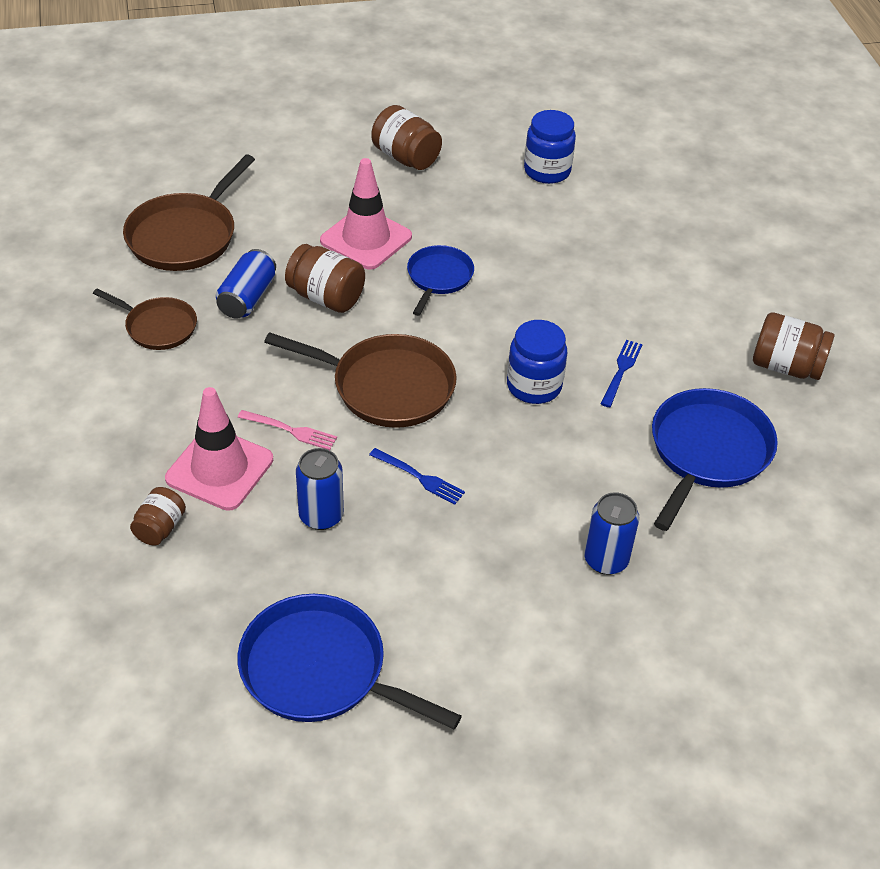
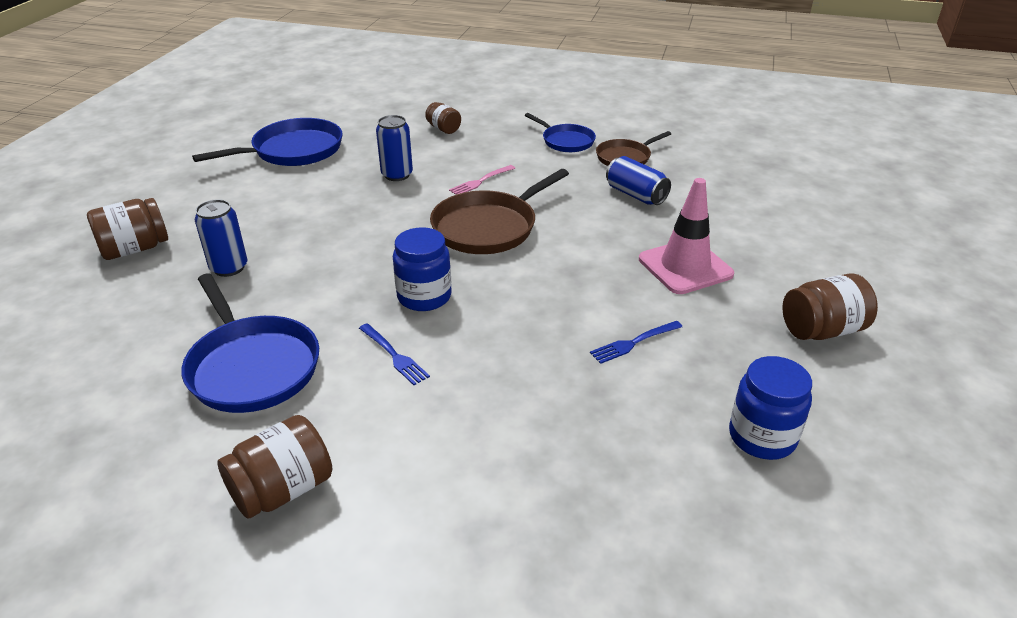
camera: 120 degrees right, 10 degrees down
(185, 236) = (731, 185): brown pan -> none
(219, 469) = (471, 153): pink traffic cone -> none
(326, 297) = (614, 227): brown jar -> brown jar (135, 249)
(419, 477) = (388, 216): blue fork -> blue fork (634, 343)
(438, 278) = (604, 290): blue pan -> blue pan (566, 141)

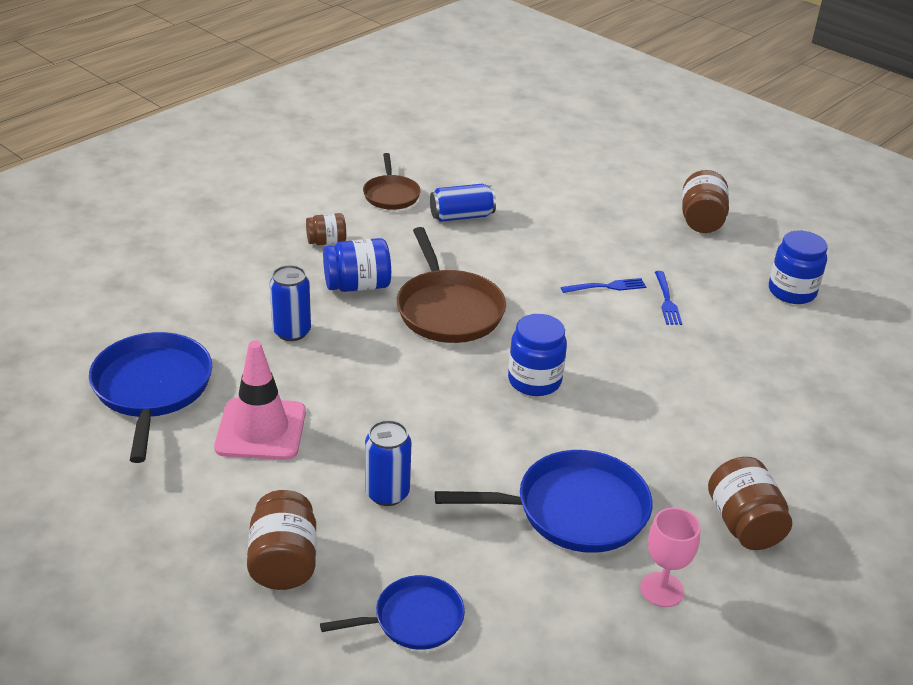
camera: 65 degrees left, 0 degrees up
(160, 450) = (662, 589): none -> pink goblet
(394, 355) = (609, 422): blue fork -> blue fork (606, 287)
(443, 129) = (216, 271): brown jar -> brown jar (326, 242)
(481, 181) = (357, 286): pink fork -> blue jar
(566, 141) = (326, 212): blue pan -> blue pan (414, 619)
(685, 267) = (587, 239): pink traffic cone -> pink traffic cone (261, 429)

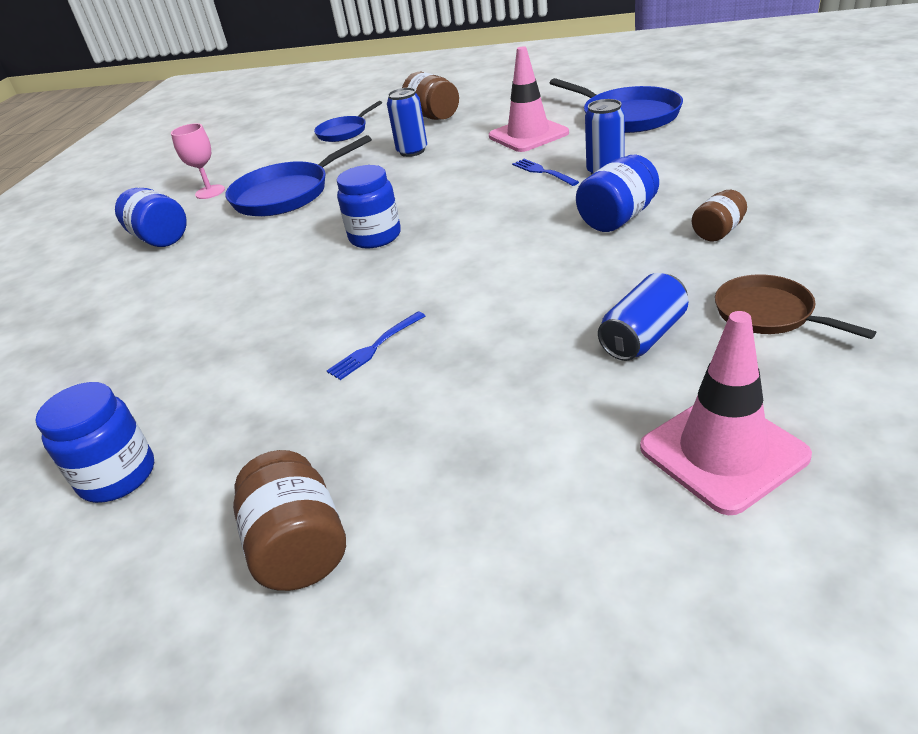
camera: 155 degrees right, 0 degrees up
(448, 310) = (510, 243): brown pan -> none
(499, 168) = (723, 452): none -> pink traffic cone
(667, 300) = (292, 369): blue fork -> blue fork (543, 172)
(743, 524) = (159, 238): brown jar -> blue jar

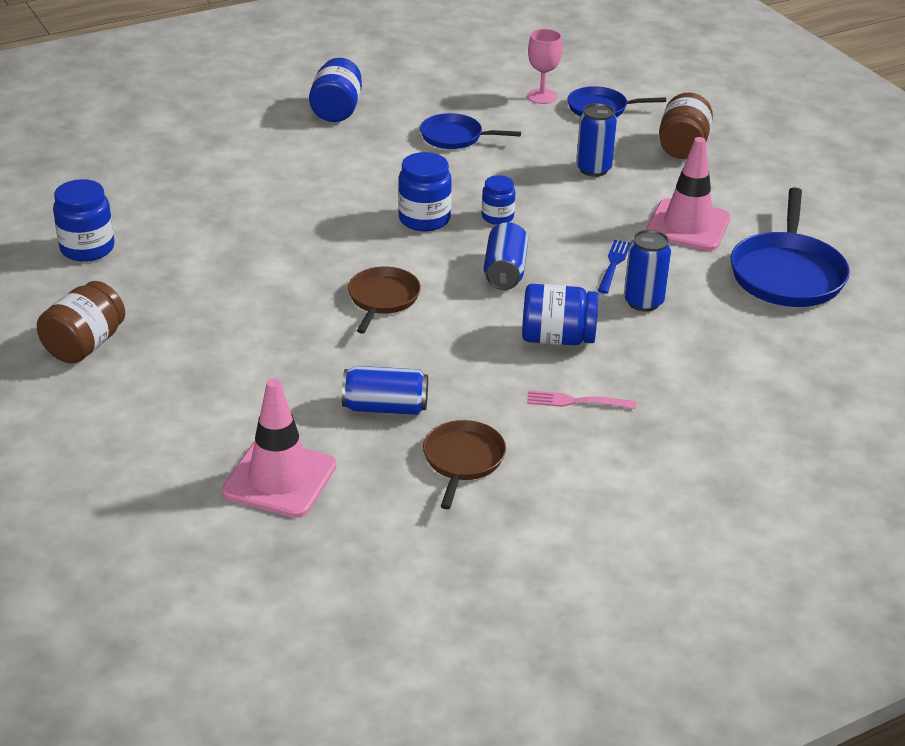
camera: 45 degrees right, 0 degrees up
(210, 192) = (426, 93): pink goblet -> pink goblet (542, 96)
(286, 194) = (455, 137): blue pan -> blue pan, size x0.60
(375, 347) = (280, 288): blue fork -> none
(418, 203) = (497, 217): none -> blue jar
(464, 289) = (382, 299): none -> brown pan
(497, 218) = (505, 271): none -> blue can
(718, 232) = (576, 401): brown jar -> pink fork

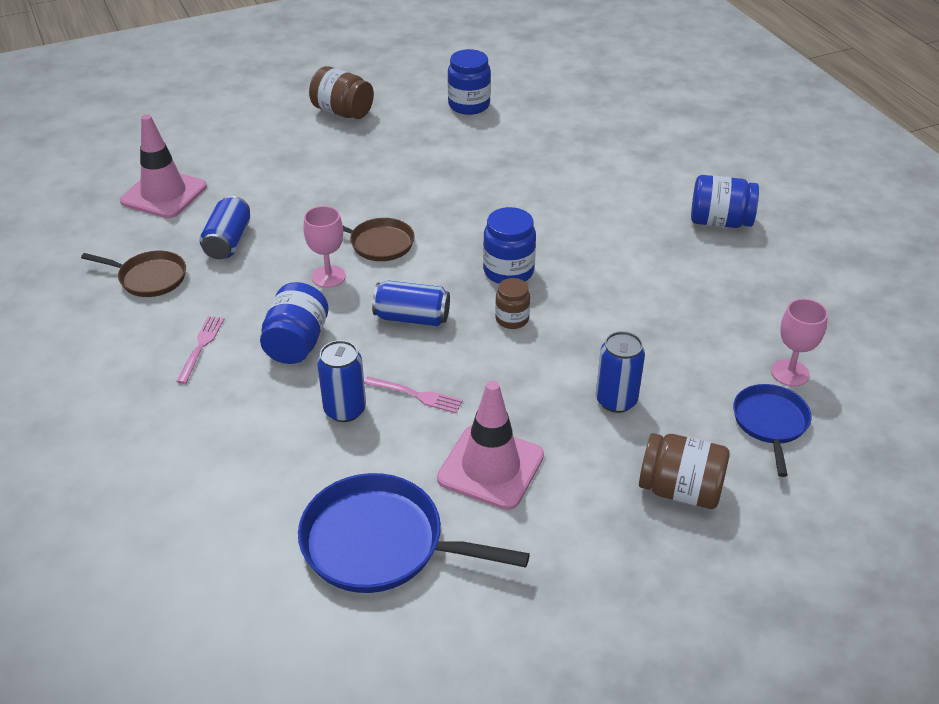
camera: 95 degrees right, 5 degrees up
(445, 327) = (328, 276): none -> pink goblet
(455, 137) = (676, 298): blue pan -> none
(497, 217) = (512, 319): blue jar -> brown jar
(613, 264) = (416, 395): blue fork -> pink fork

